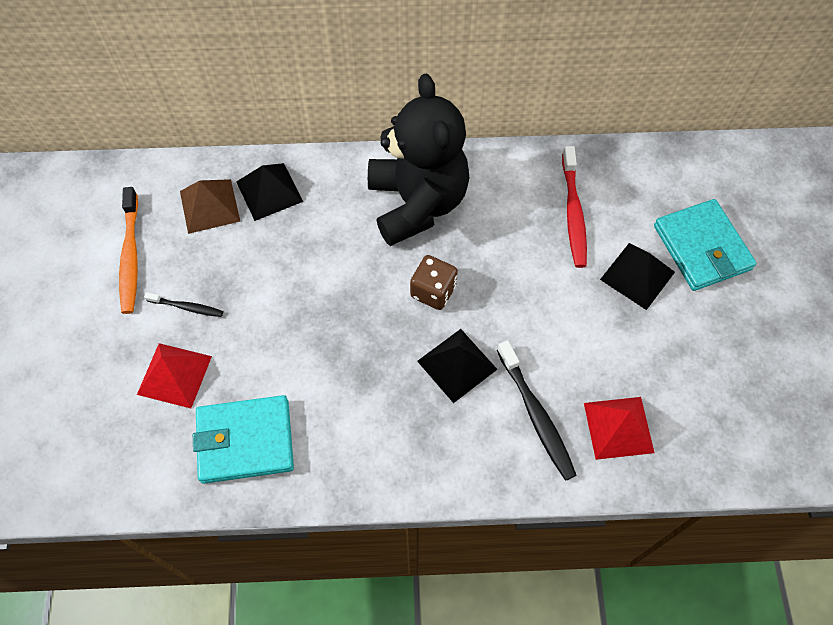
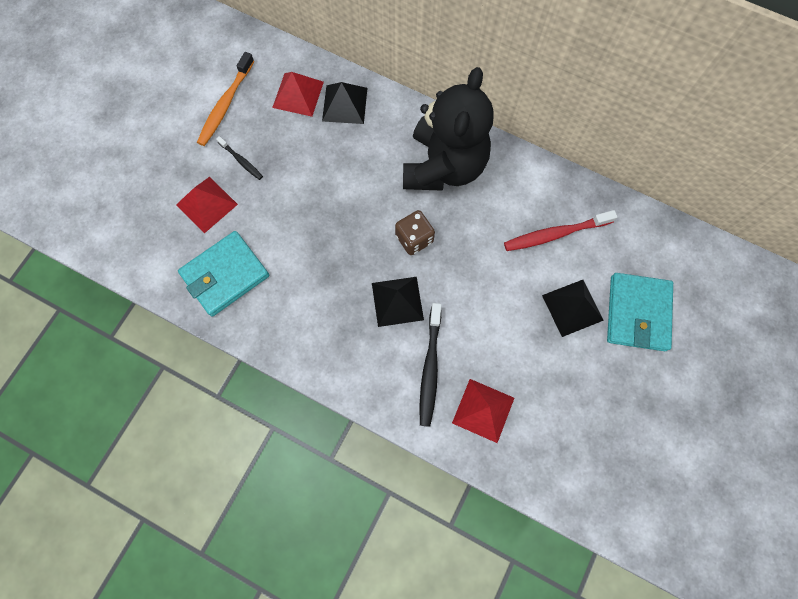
camera: 30 degrees right, 10 degrees up
(209, 206) = (298, 94): brown pyramid -> red pyramid
(245, 441) = (225, 275): turquoise wallet -> turquoise wallet turned 60 degrees counterclockwise
(573, 213) = (555, 234): red toothbrush -> red toothbrush turned 45 degrees clockwise

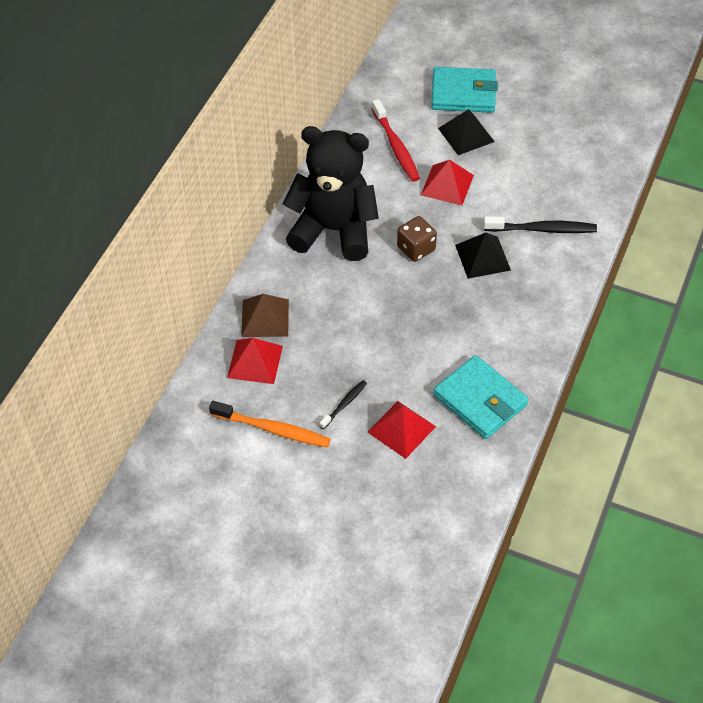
camera: 95 degrees left, 20 degrees down
(344, 104) = (265, 318): black pyramid -> brown pyramid
(483, 410) = (572, 191): red pyramid -> red pyramid (447, 185)

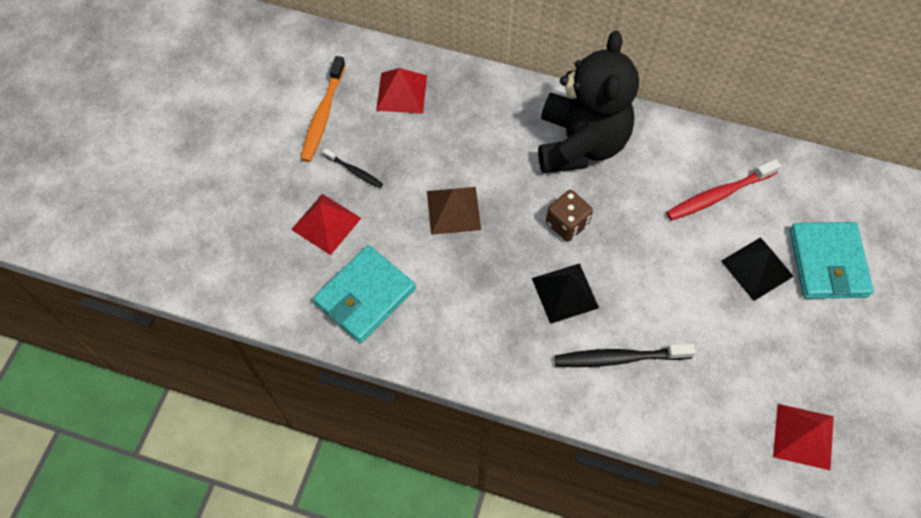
camera: 85 degrees right, 10 degrees up
(265, 318) = (455, 95): brown pyramid -> brown pyramid (453, 210)
(447, 185) = (670, 251): red pyramid -> red pyramid (803, 436)
(542, 229) = (619, 358): black toothbrush -> black toothbrush turned 90 degrees clockwise

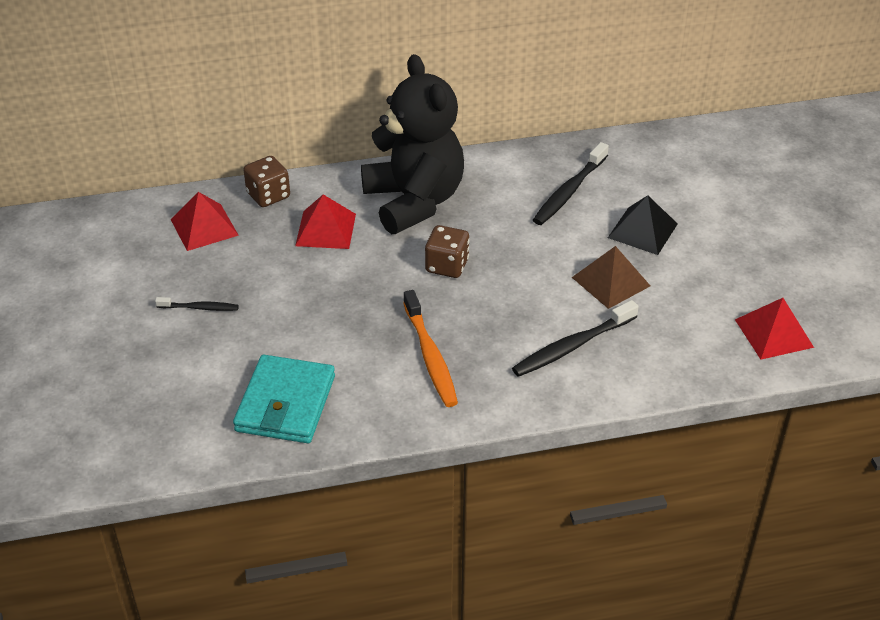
camera: 30 degrees left, 20 degrees down
(323, 115) = (131, 275): orange toothbrush -> orange toothbrush (430, 356)
(326, 223) = (199, 362): red pyramid -> red pyramid (325, 229)
(453, 210) = (327, 298): brown pyramid -> brown pyramid (610, 281)
(468, 83) = (268, 195): none -> brown dice
(565, 292) = (484, 318): black pyramid -> none
(718, 195) = (569, 191): red toothbrush -> black toothbrush
(827, 263) = (698, 203): turquoise wallet -> none

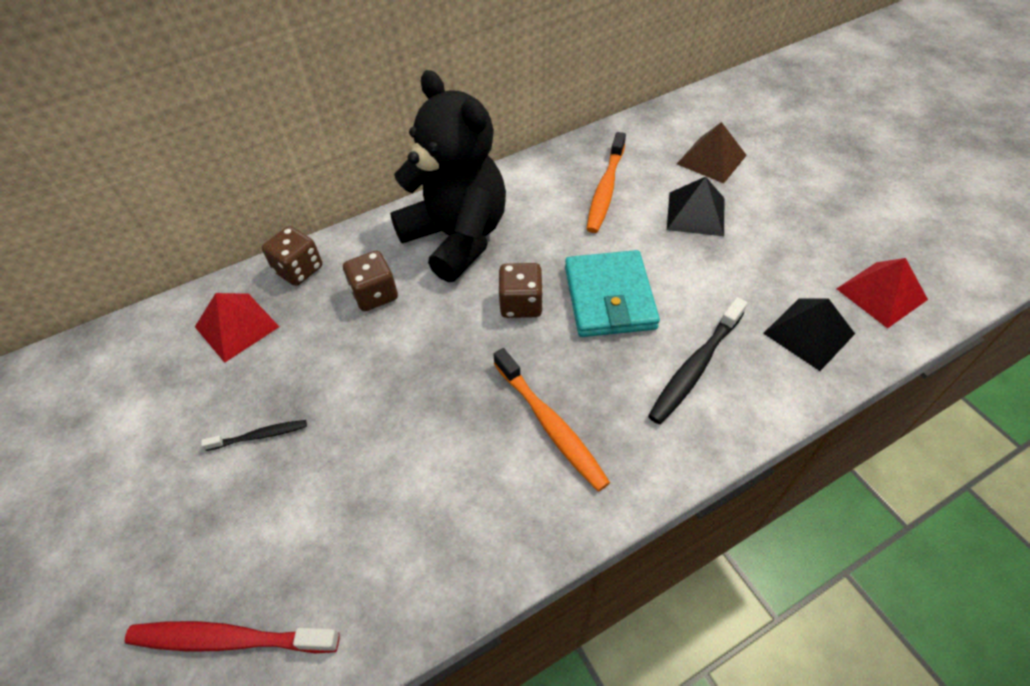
camera: 15 degrees left, 10 degrees up
(142, 424) = (229, 639): none -> red toothbrush
(285, 403) = (406, 545): turquoise wallet -> turquoise wallet (609, 297)
(325, 229) = (375, 294): red pyramid -> brown dice
(569, 191) = (605, 189): black toothbrush -> orange toothbrush
(610, 281) = (694, 278): brown pyramid -> brown pyramid (711, 159)
(687, 346) = (809, 333): none -> black pyramid

